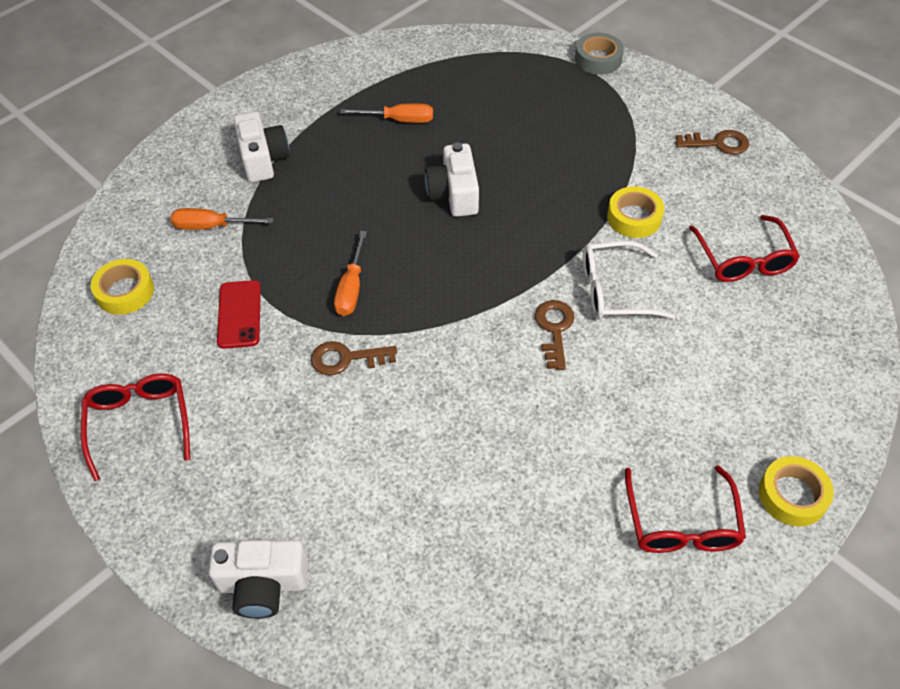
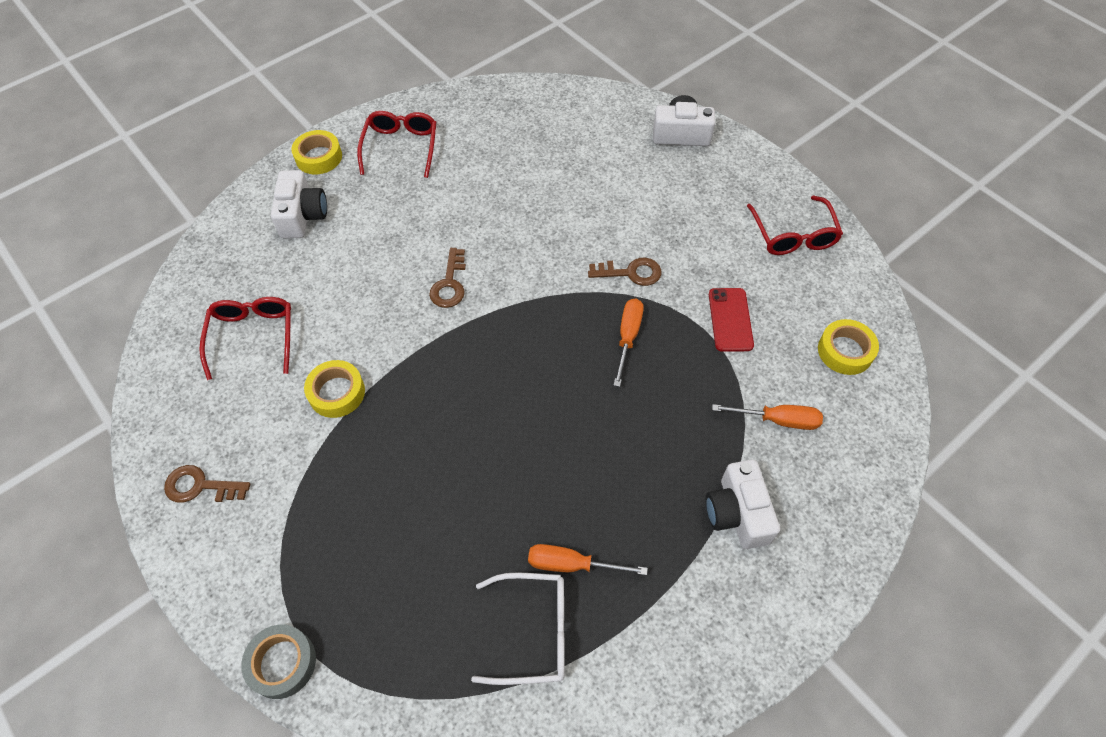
camera: 175 degrees left, 5 degrees up
(454, 194) = (517, 440): white camera -> white camera (302, 216)
(614, 291) = (386, 315): white glasses -> white glasses (533, 632)

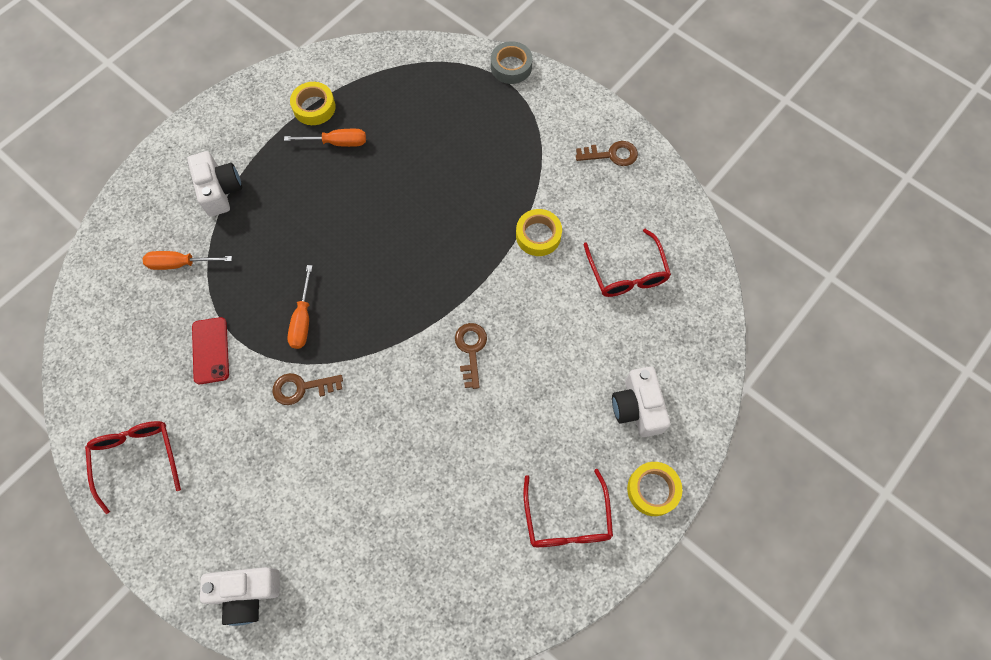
camera: 170 degrees right, 10 degrees up
(533, 632) = (358, 103): white glasses -> none
(845, 351) = (112, 334): yellow tape -> yellow tape (314, 107)

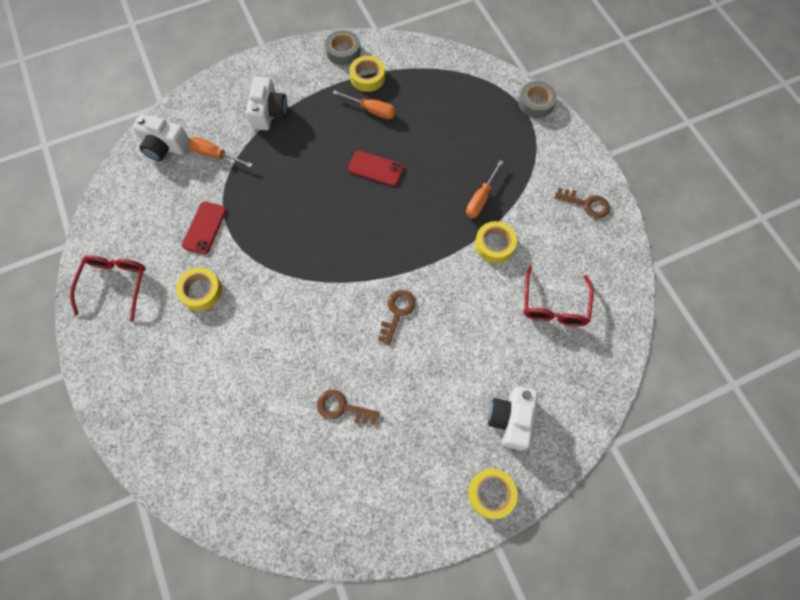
camera: 25 degrees right, 0 degrees up
(243, 422) = (201, 291): none -> yellow tape
(246, 593) = (141, 421): white camera -> white camera (165, 146)
(272, 88) = (343, 51): none -> grey tape
(302, 388) = (256, 284): brown key -> brown key (342, 407)
(303, 319) = (282, 233): orange screwdriver -> orange screwdriver (480, 199)
(373, 205) = (375, 168): none -> red phone
(567, 519) = (408, 483): red glasses -> none

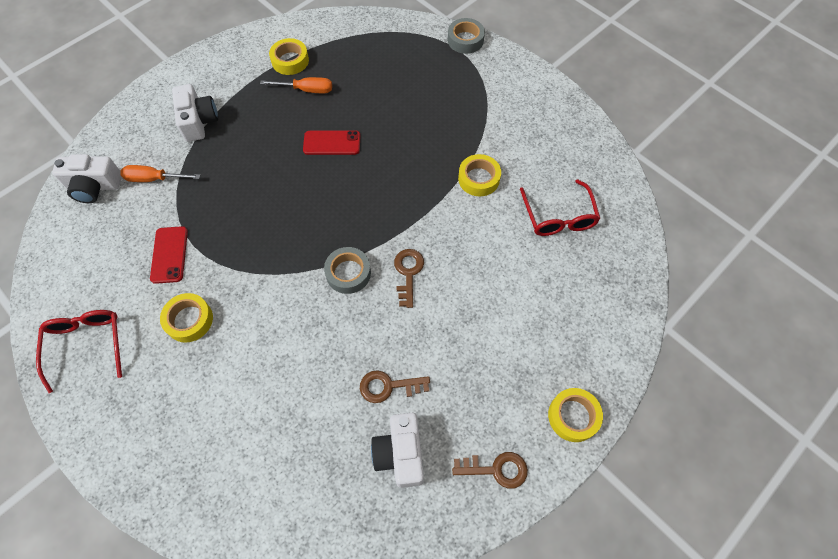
camera: 20 degrees left, 5 degrees down
(343, 51) = (255, 43): grey tape -> grey tape (348, 273)
(480, 199) = (448, 141): orange screwdriver -> none
(510, 419) = (562, 337): white camera -> white camera (400, 453)
(586, 204) = (550, 116): brown key -> brown key (496, 469)

